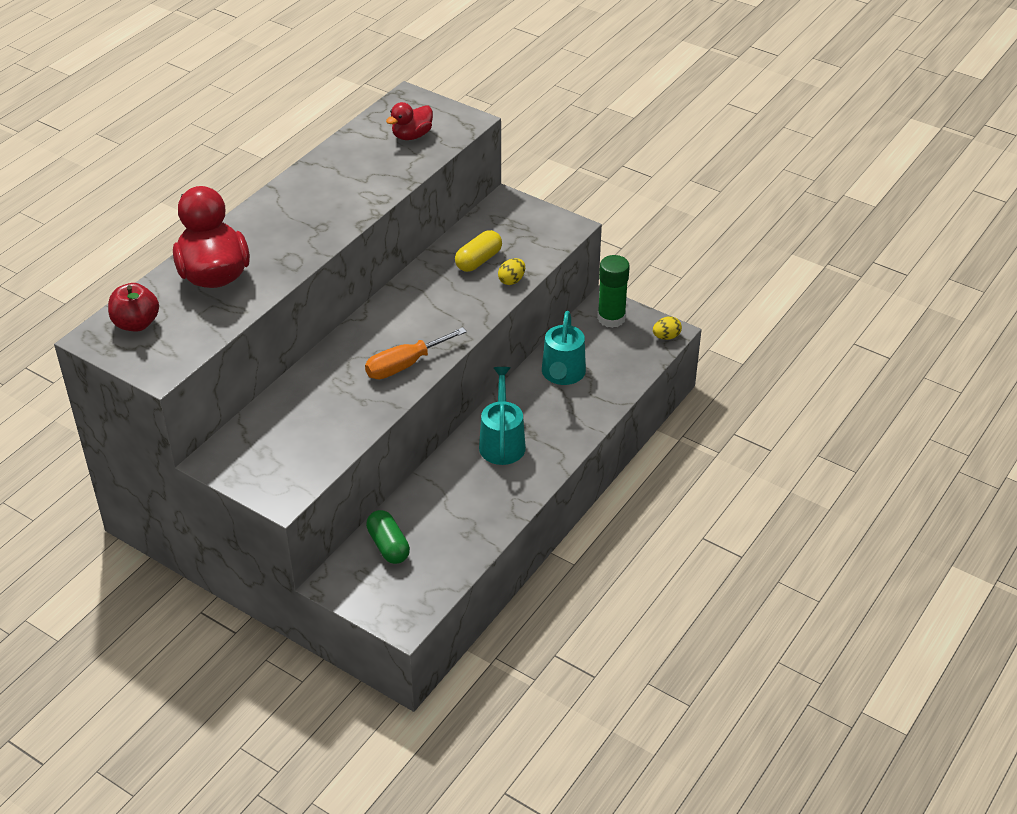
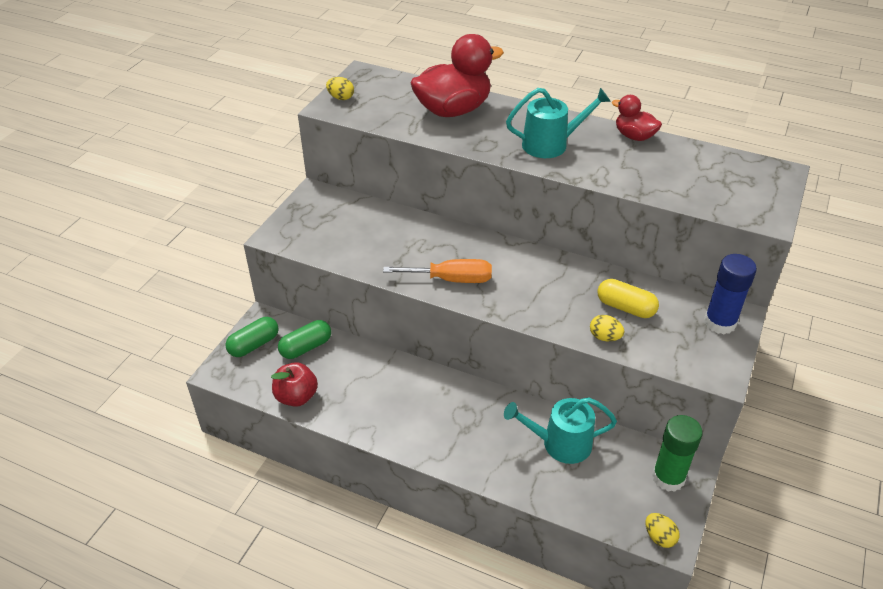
camera: 80 degrees right, 0 degrees up
(136, 323) = (382, 87): red apple -> red apple (296, 397)
(143, 360) = (341, 98): none -> yellow egg
(370, 592) = (254, 345): none -> green capsule
(404, 365) = (451, 279): orange screwdriver -> orange screwdriver turned 135 degrees clockwise
(412, 136) = (714, 184): red duck -> red duck (634, 136)
(502, 442) = (447, 407): turquoise watering can -> turquoise watering can (550, 144)
(512, 212) = (720, 322): none -> blue glue stick

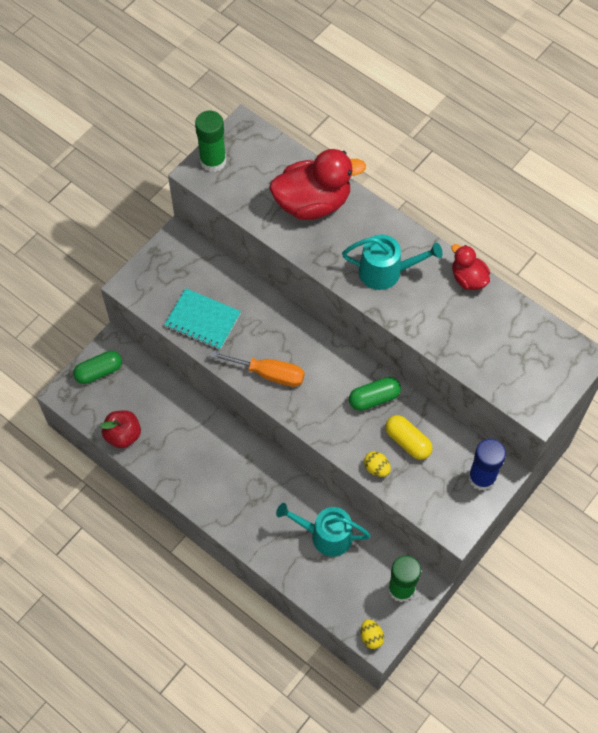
camera: 15 degrees right, 20 degrees up
(306, 347) = (142, 385): green capsule -> green capsule (374, 398)
(341, 98) = (213, 161): yellow egg -> green glue stick
(363, 250) = (202, 320): none -> turquoise notebook

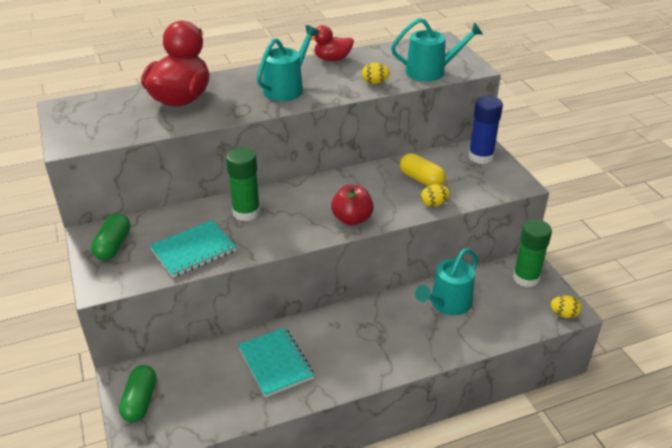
camera: 60 degrees left, 25 degrees down
(123, 435) = (230, 411): red apple -> red apple (352, 219)
(183, 439) = (275, 363): none -> turquoise notebook
(213, 161) = (69, 132): green glue stick -> green glue stick (246, 212)
(269, 374) = (290, 230): orange screwdriver -> none
(374, 398) = (367, 182): green capsule -> green capsule (113, 246)
(407, 441) = (421, 179): yellow capsule -> yellow capsule turned 60 degrees clockwise
(447, 338) = (375, 82): none -> yellow egg
(503, 376) = (430, 72): none -> turquoise watering can

